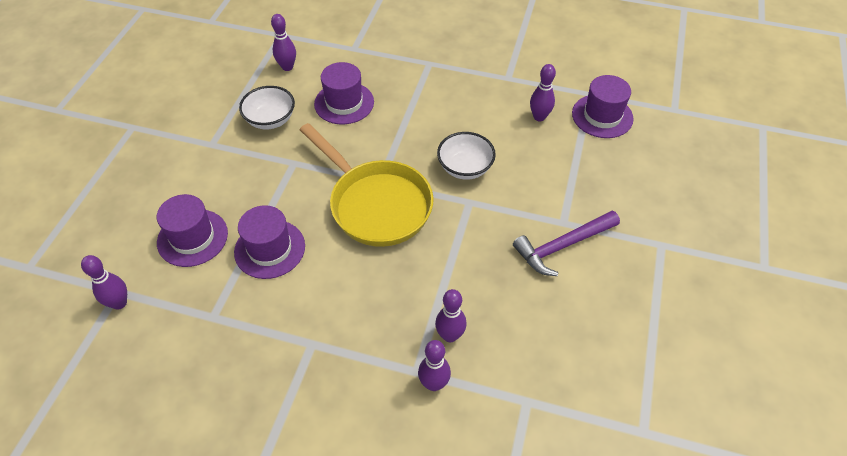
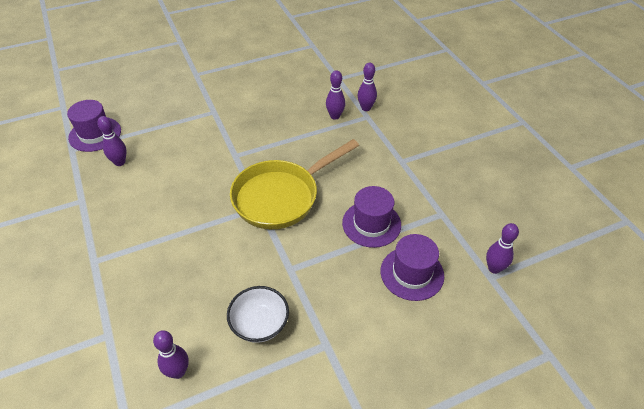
camera: 130 degrees left, 5 degrees down
(344, 103) = (194, 286): purple hat -> none
(376, 204) = (281, 196): yellow pan -> yellow pan turned 135 degrees counterclockwise
(465, 168) = (206, 173): white bowl -> none
(562, 246) = (232, 105): purple hammer -> none

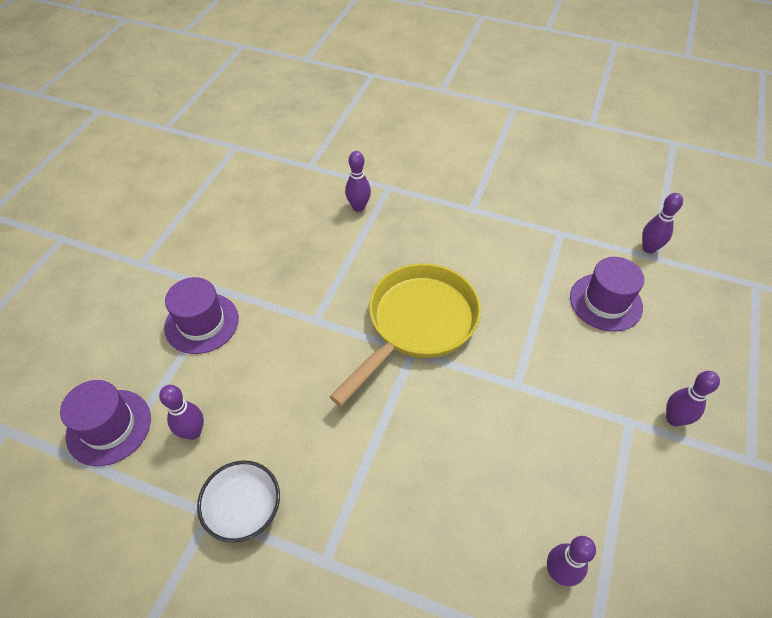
camera: 45 degrees left, 5 degrees up
(260, 324) = (561, 457): white bowl -> white bowl (244, 509)
(281, 196) = (417, 324): yellow pan -> yellow pan turned 150 degrees counterclockwise
(366, 108) = (376, 179): purple bowling pin -> purple bowling pin (674, 419)
(371, 224) = (523, 285): purple hat -> purple hat (202, 323)

